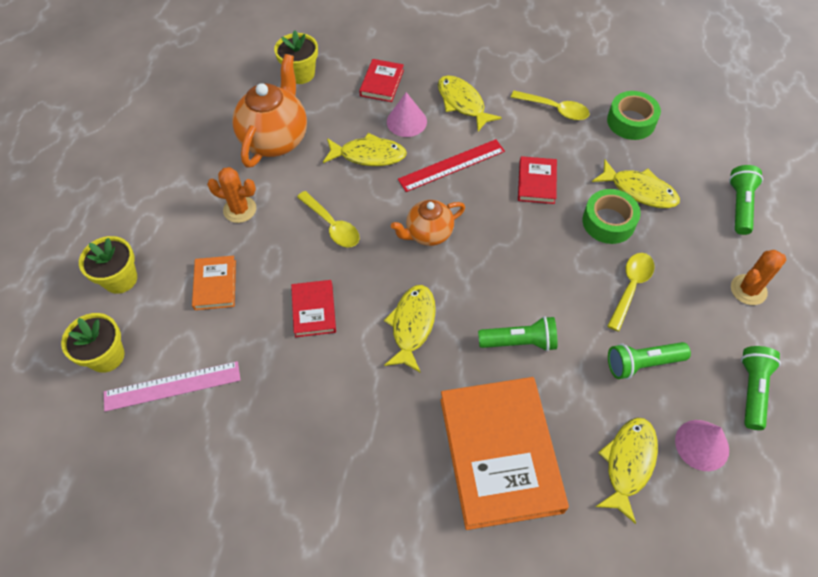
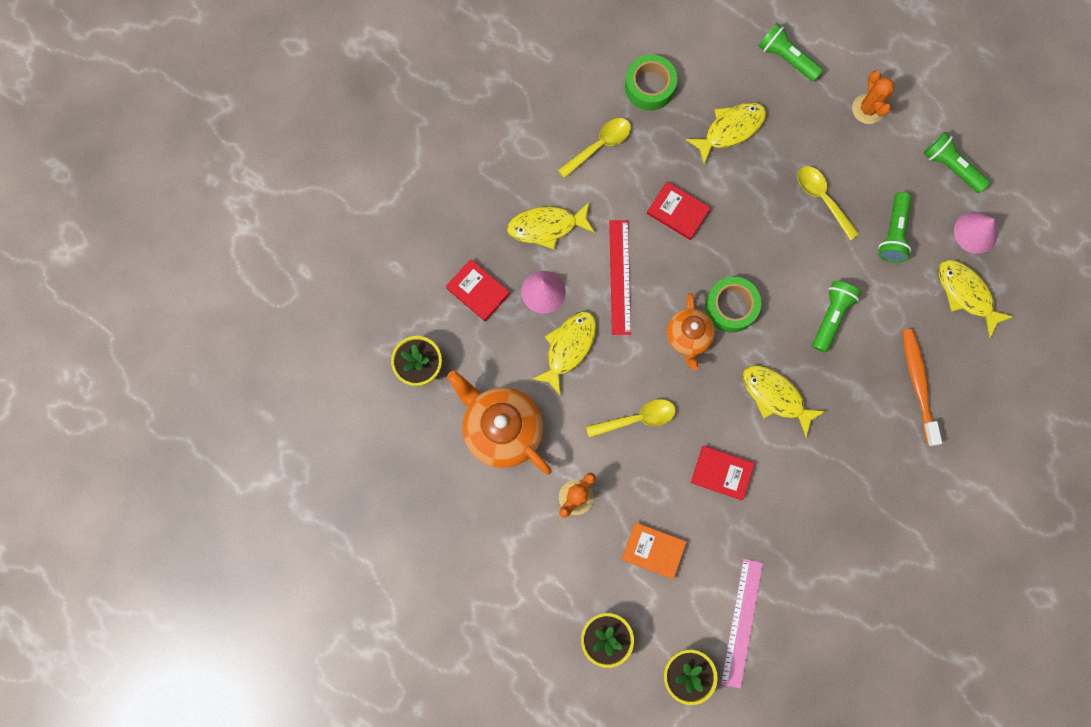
camera: 65 degrees left, 20 degrees up
(500, 454) = (918, 384): orange book -> orange toothbrush
(608, 222) = (750, 176): green tape -> green tape (731, 307)

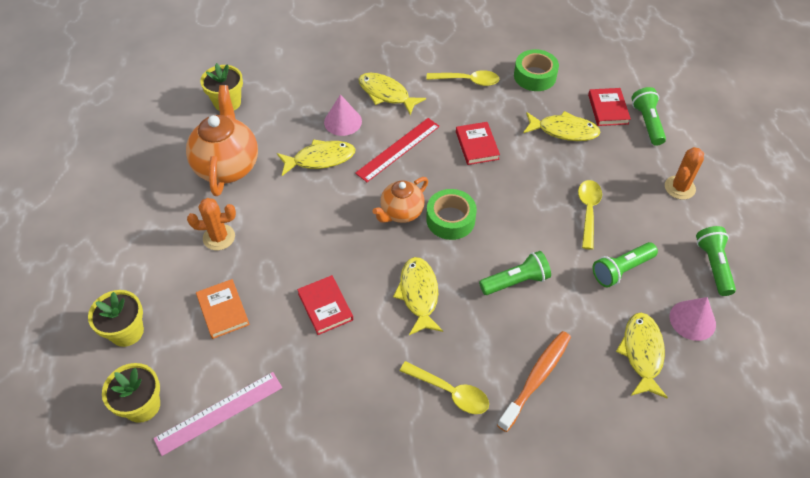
camera: 45 degrees right, 25 degrees down
(478, 291) = (306, 93): red book -> red book (608, 109)
(637, 418) = (312, 229): yellow spoon -> yellow spoon (450, 392)

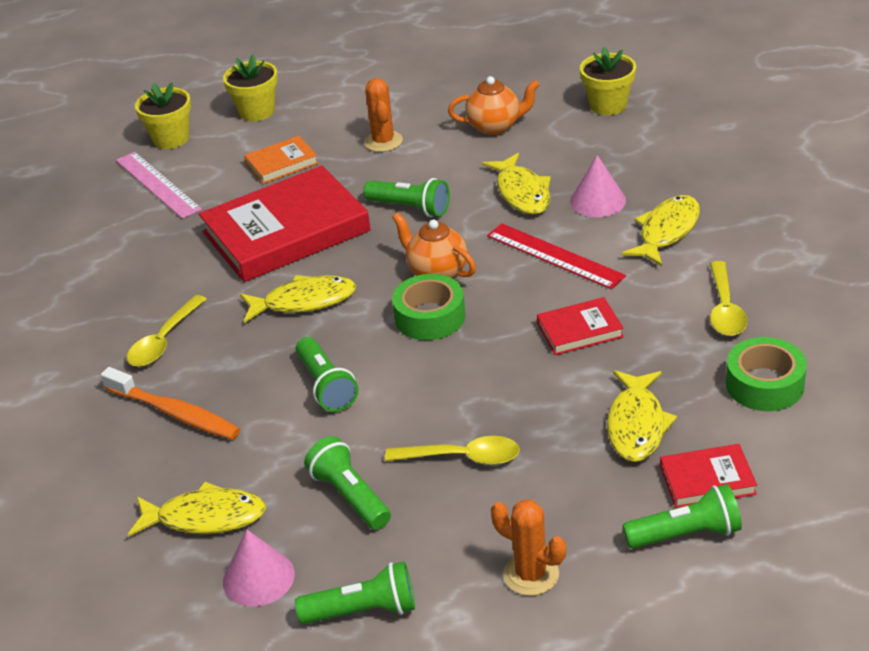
camera: 90 degrees right, 15 degrees down
(227, 166) = (495, 126): orange teapot -> orange teapot, size x0.61
(318, 224) = (410, 208): none -> green flashlight
(325, 306) = (286, 232): red book -> red book, size x2.15

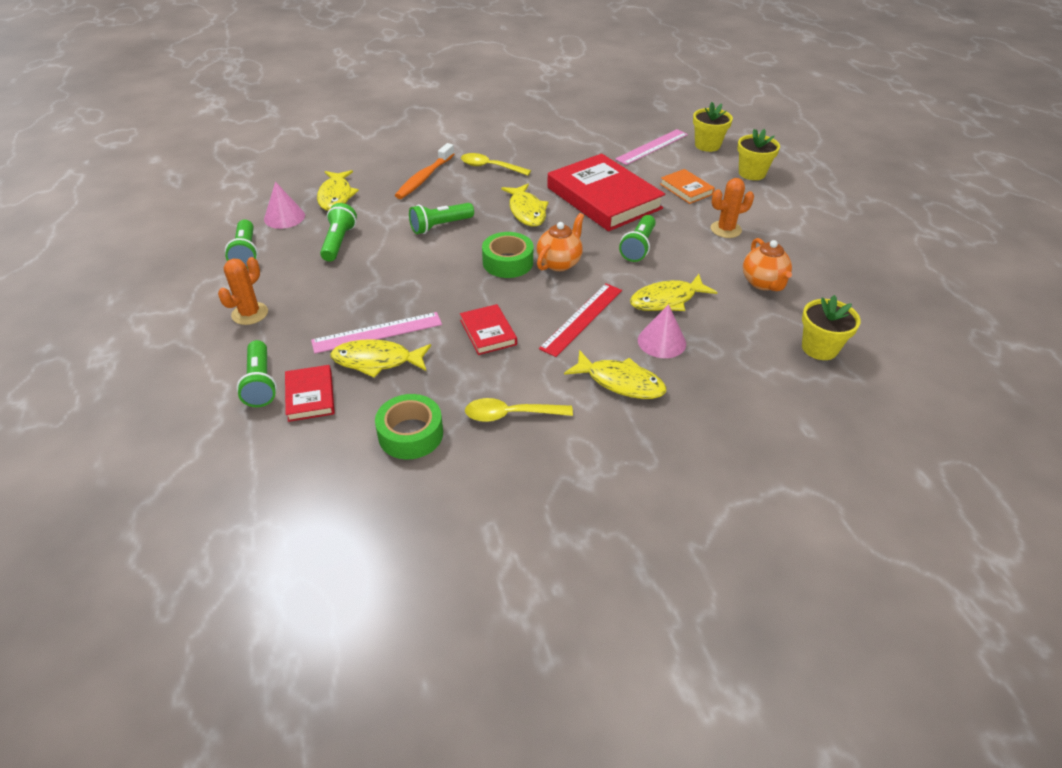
camera: 80 degrees right, 5 degrees up
(350, 496) = (338, 242): green flashlight -> green flashlight turned 45 degrees counterclockwise
(463, 457) = (362, 283): yellow spoon -> none
(579, 430) = (377, 332): none -> pink ruler

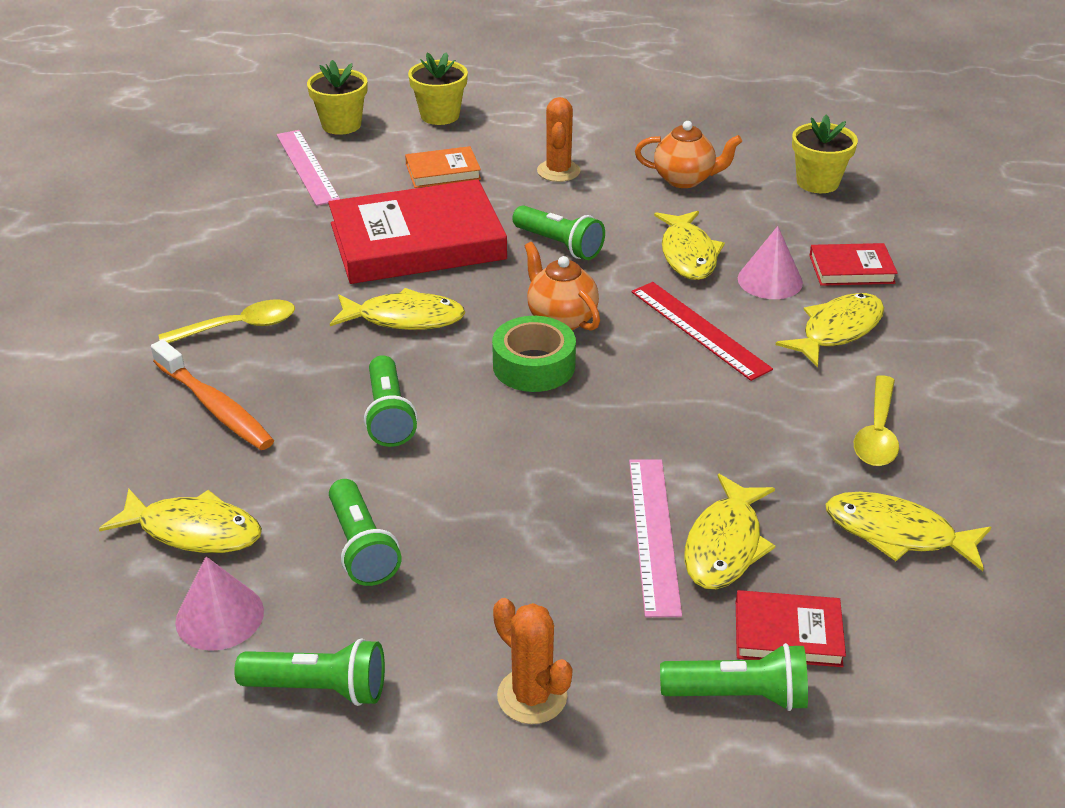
camera: 70 degrees left, 5 degrees down
(338, 242) = (362, 547): green flashlight -> green flashlight turned 135 degrees counterclockwise
(410, 434) = (897, 533): green tape -> yellow fish
(488, 332) = (697, 418): red book -> red book (851, 269)
(490, 167) = (239, 327): yellow spoon -> yellow spoon turned 150 degrees counterclockwise

